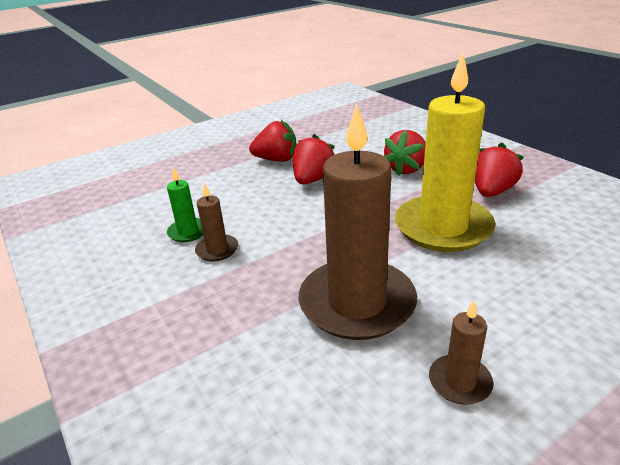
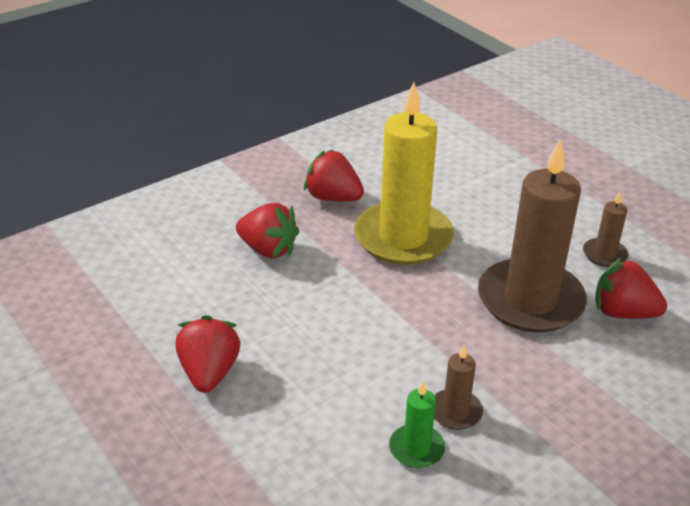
camera: 95 degrees left, 5 degrees up
(313, 179) = (283, 332): red strawberry -> red strawberry (623, 312)

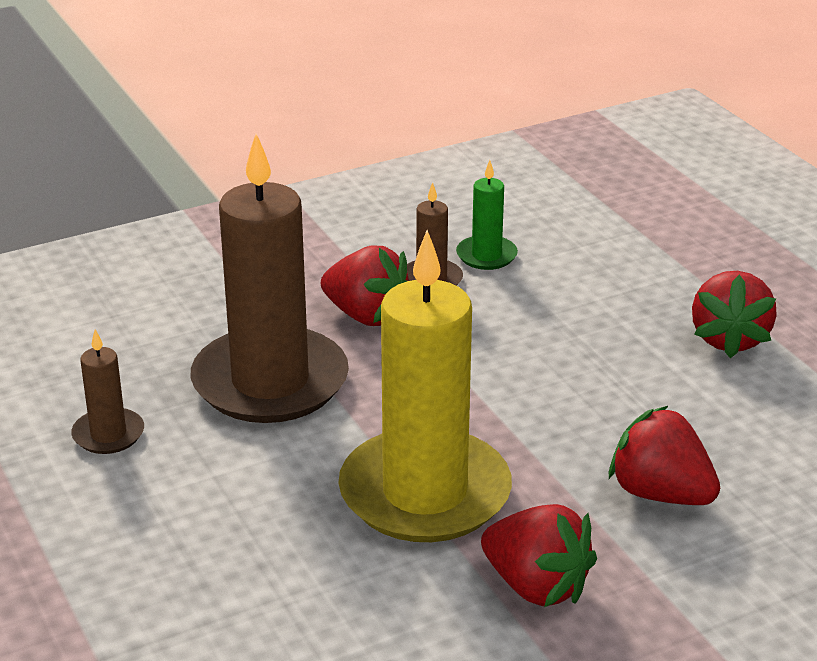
camera: 170 degrees left, 5 degrees down
(623, 312) = (151, 356): red strawberry -> red strawberry (367, 316)

